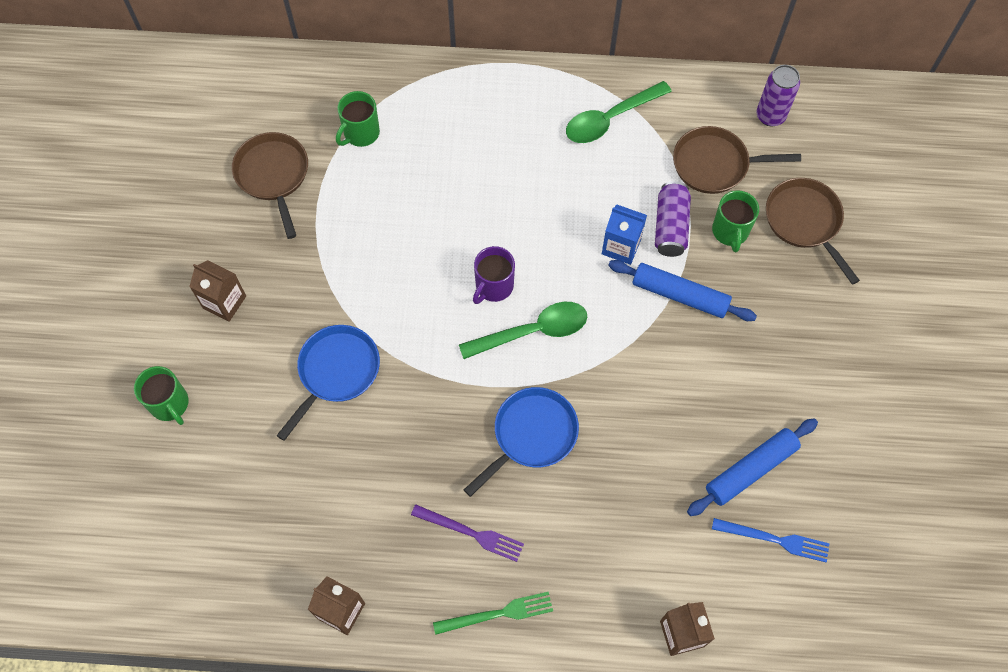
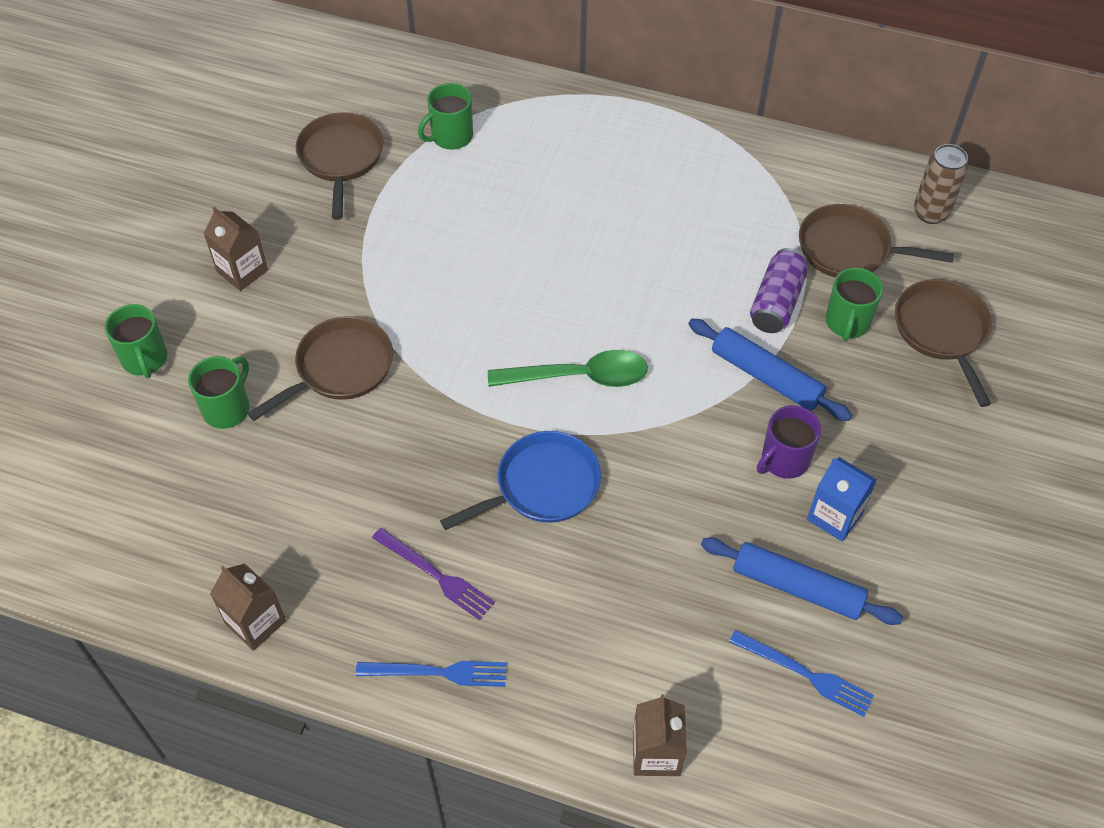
camera: 15 degrees right, 10 degrees down
(255, 431) = (227, 408): none -> green mug
(336, 372) = (340, 368): blue pan -> brown pan
(493, 286) = (549, 320): purple mug -> purple mug (784, 460)
(498, 613) = (438, 672): green fork -> blue fork
(610, 119) = (739, 178): green spoon -> none
(621, 246) = (711, 311): blue carton -> blue carton (834, 516)
(750, 470) = (797, 587): blue rolling pin -> blue rolling pin turned 45 degrees clockwise
(770, 116) = (930, 213): purple can -> brown can

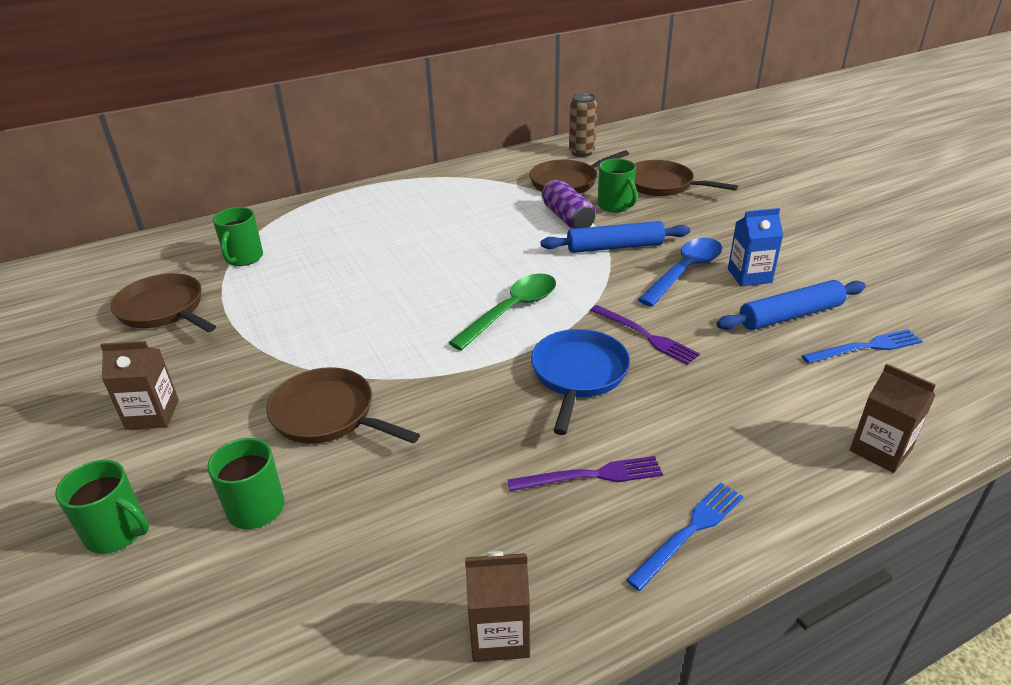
camera: 45 degrees left, 20 degrees down
(340, 368) = (328, 415): brown pan -> brown pan turned 60 degrees counterclockwise
(645, 496) = (645, 336): none -> purple fork
(784, 460) = (685, 271): purple mug -> blue spoon

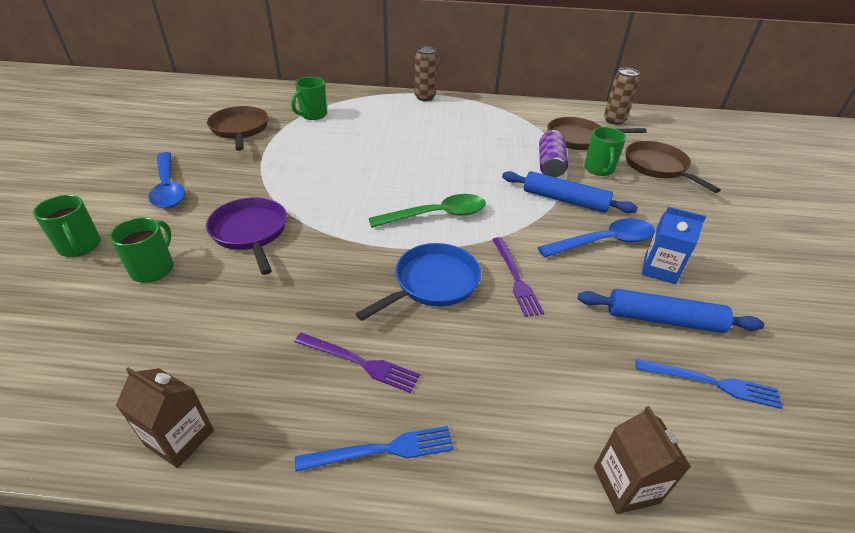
camera: 30 degrees right, 5 degrees up
(152, 414) = (168, 187): brown carton -> blue spoon
(328, 415) = (250, 232): brown pan -> purple pan
(360, 192) = (425, 97): none -> brown can

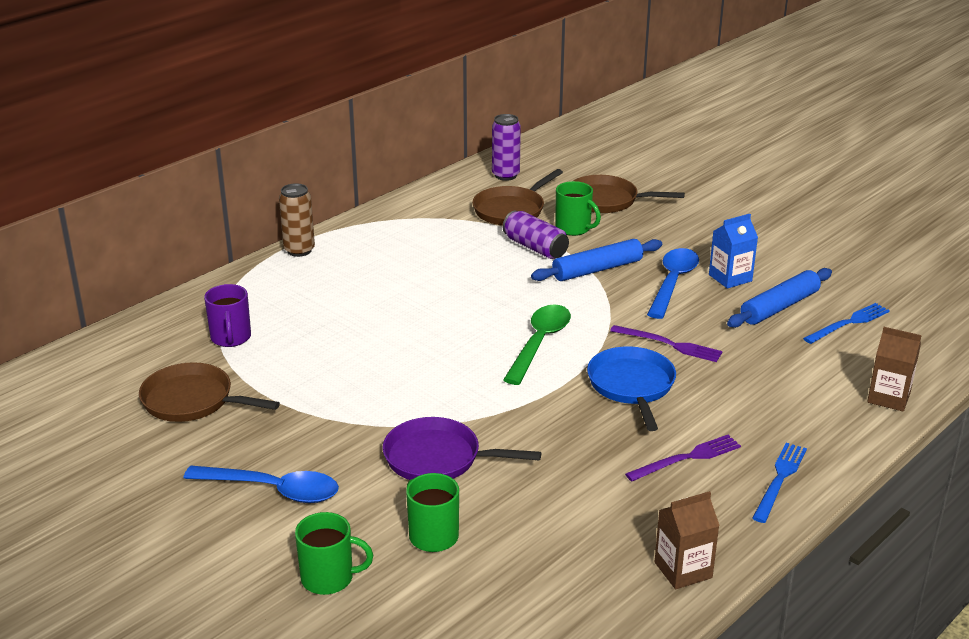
camera: 50 degrees left, 10 degrees down
(313, 115) = (231, 338): green mug -> purple mug
(614, 120) = (505, 175): brown can -> purple can

